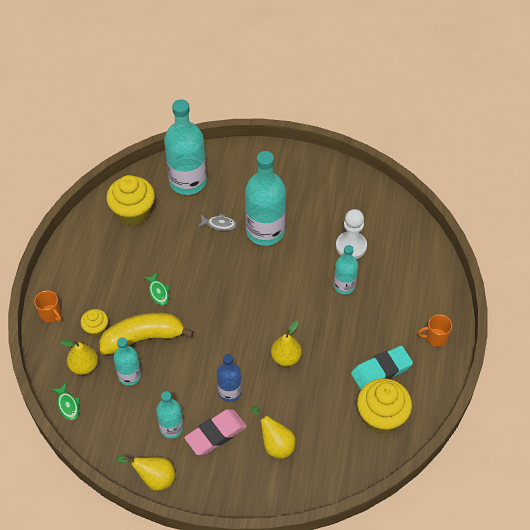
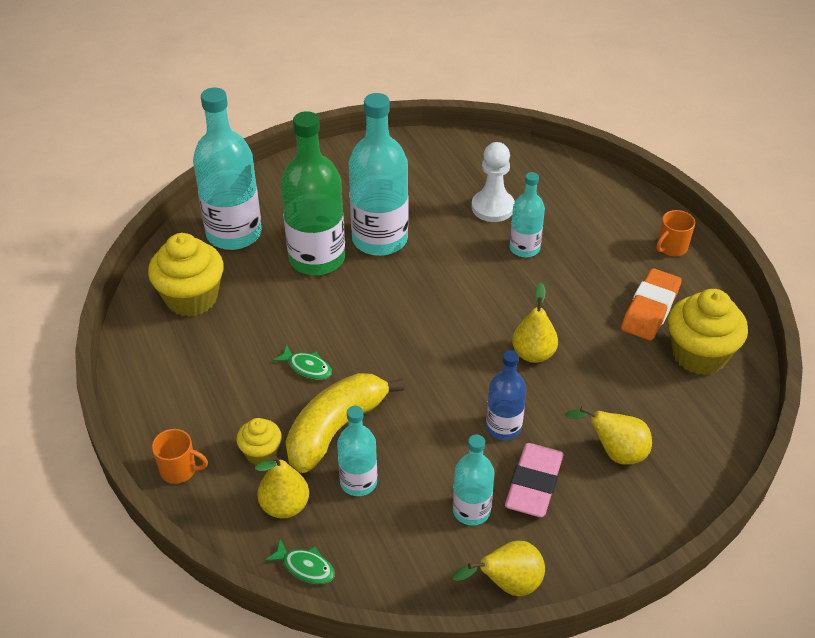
camera: 35 degrees left, 10 degrees down
(219, 224) = (317, 258): grey fish -> green bottle
(381, 370) = (650, 309): turquoise eraser -> orange eraser

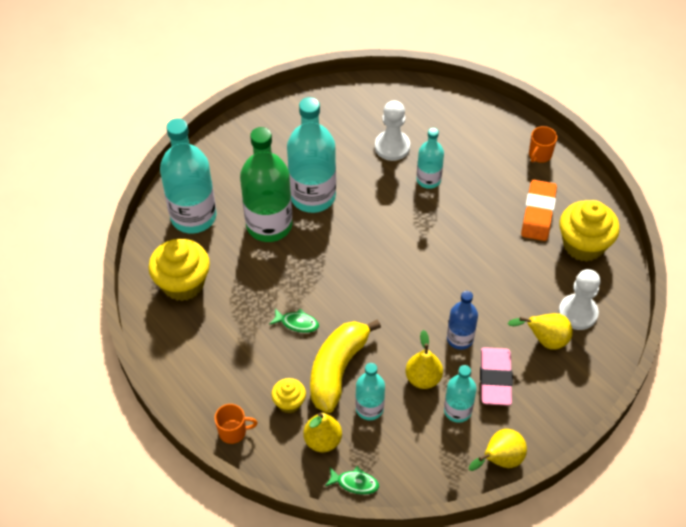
camera: 15 degrees left, 10 degrees up
(533, 354) = (463, 272): yellow pear -> yellow pear (423, 378)
(668, 430) = (578, 313): none -> white pawn

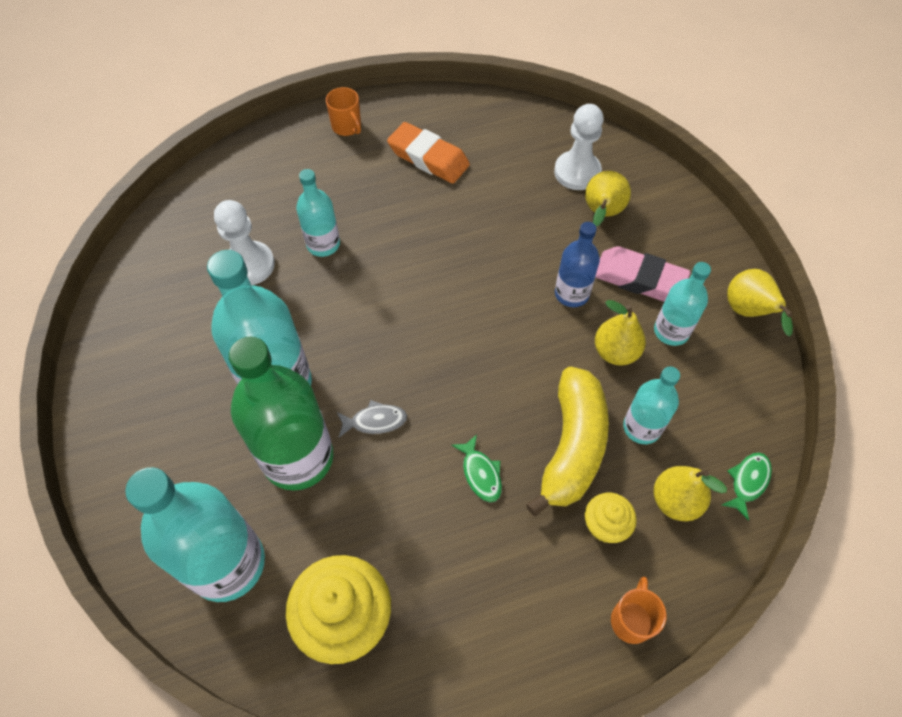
camera: 70 degrees left, 5 degrees up
(297, 323) = (480, 473): green fish -> green fish turned 120 degrees clockwise
(309, 255) = (375, 421): none -> grey fish
(337, 370) = (572, 447): yellow banana -> yellow banana turned 120 degrees counterclockwise
(583, 245) = (490, 134): yellow cupcake -> none

